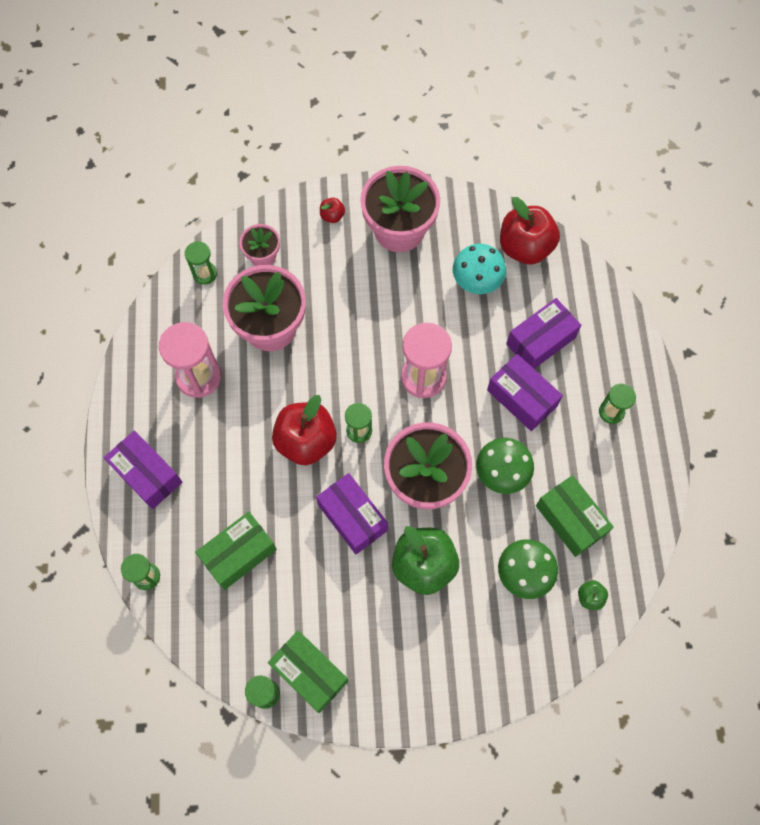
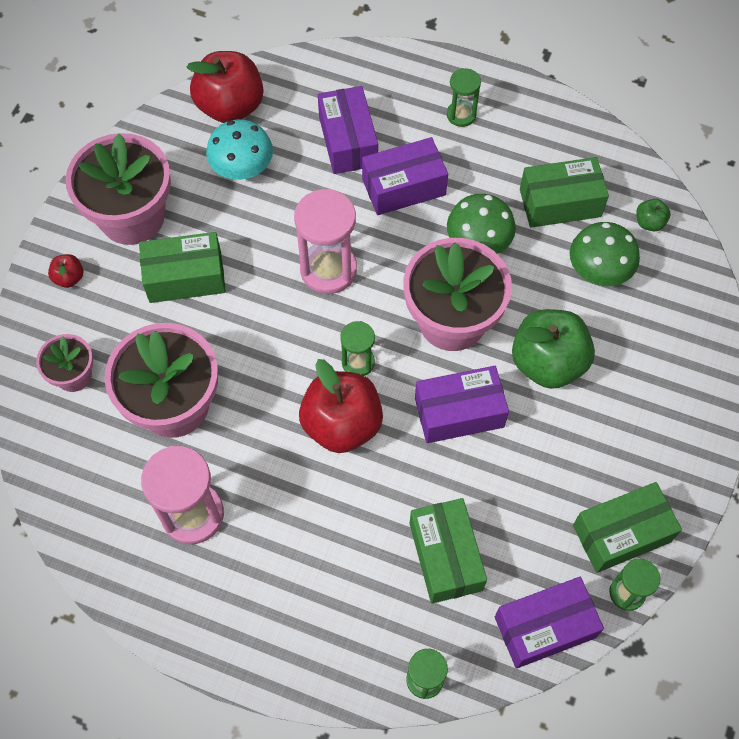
camera: 65 degrees left, 5 degrees down
(147, 474) = (290, 628): purple box -> purple box (544, 627)
(205, 274) = (56, 452): green hourglass -> none
(369, 287) = (185, 277): none -> green box

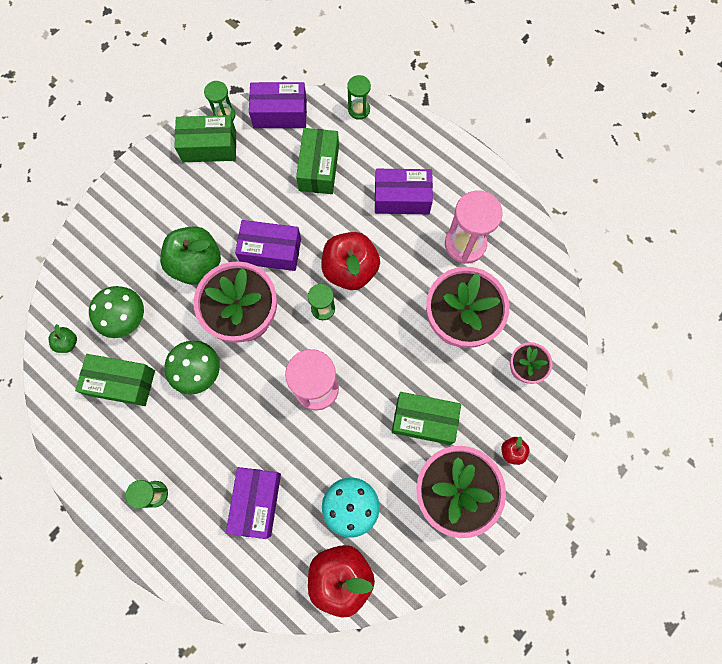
camera: 160 degrees left, 10 degrees up
(404, 187) = (231, 440): purple box -> purple box (402, 198)

